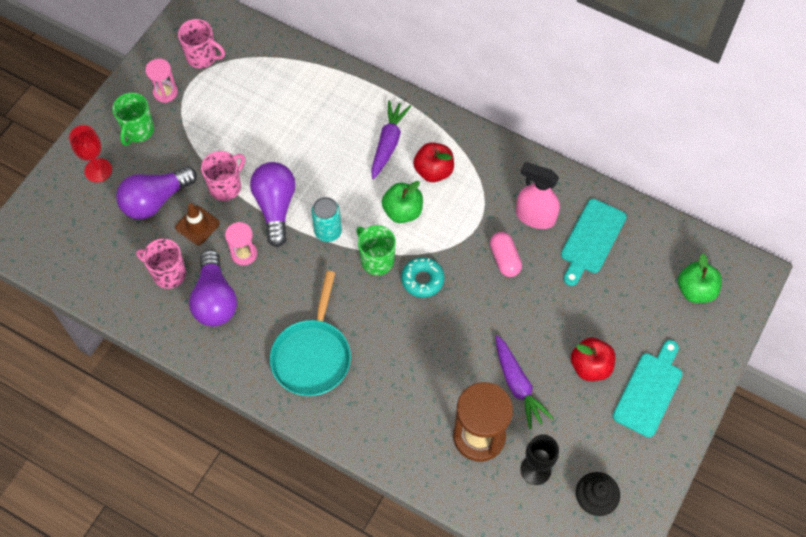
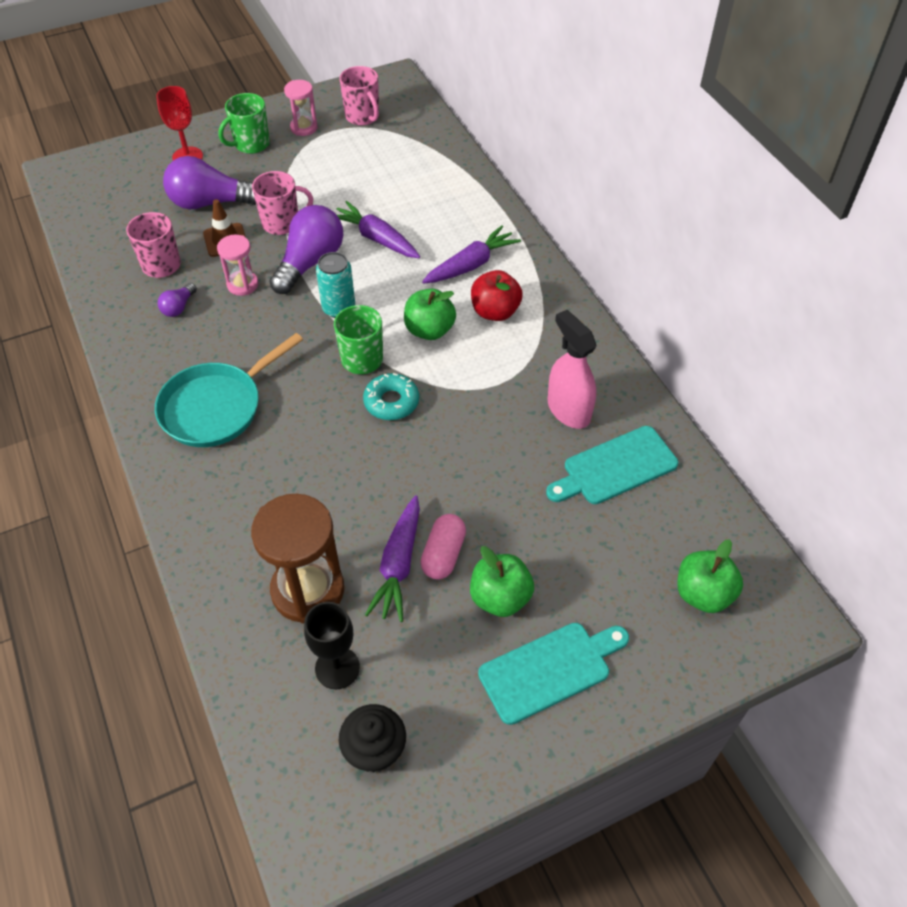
camera: 35 degrees right, 10 degrees down
(215, 299) = (179, 307): purple light bulb -> purple light bulb, size x0.47
(305, 160) = (376, 239): none -> purple carrot
(504, 259) = (497, 432): pink capsule -> pink capsule (443, 554)
(590, 366) = (500, 597): red apple -> green apple

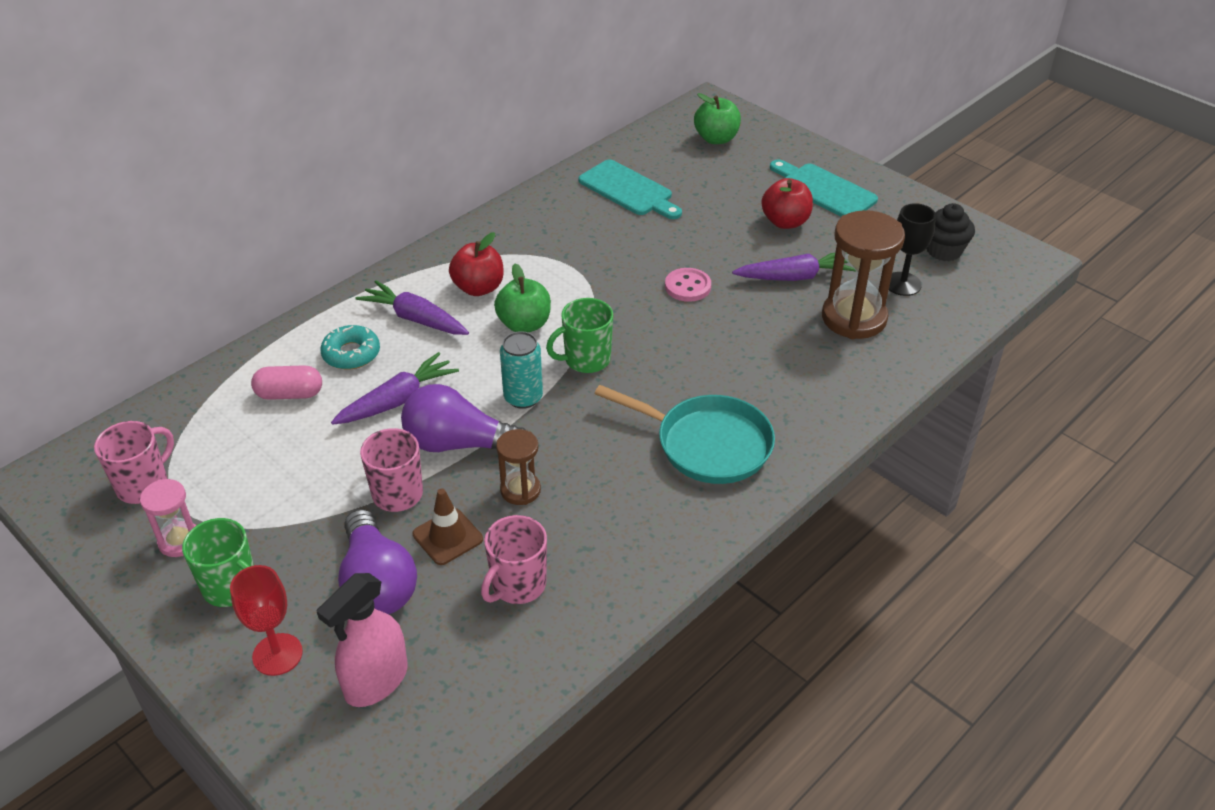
camera: 110 degrees left, 10 degrees down
(179, 307) = (583, 535): purple light bulb -> none
(242, 285) = (520, 490): pink hourglass -> brown hourglass
(376, 239) = (397, 400): purple carrot -> purple carrot turned 150 degrees counterclockwise
(391, 402) = (630, 325): turquoise donut -> turquoise donut (351, 354)
(426, 464) = (687, 286): none -> pink button
(443, 554) = (769, 256): pink capsule -> pink capsule (289, 394)
(500, 597) = (785, 222): green apple -> red apple
(568, 410) = (581, 223): pink spray bottle -> pink spray bottle (376, 681)

